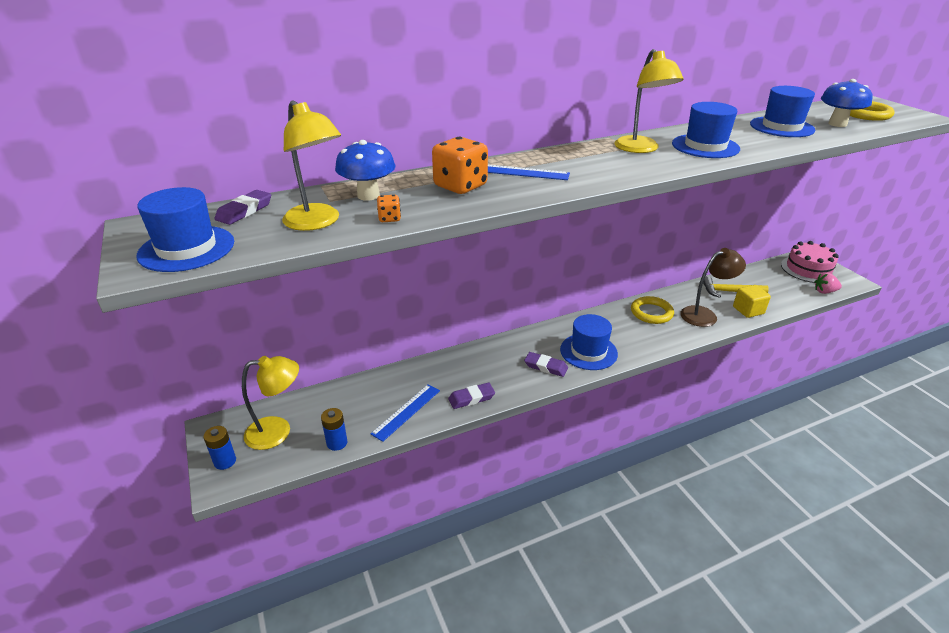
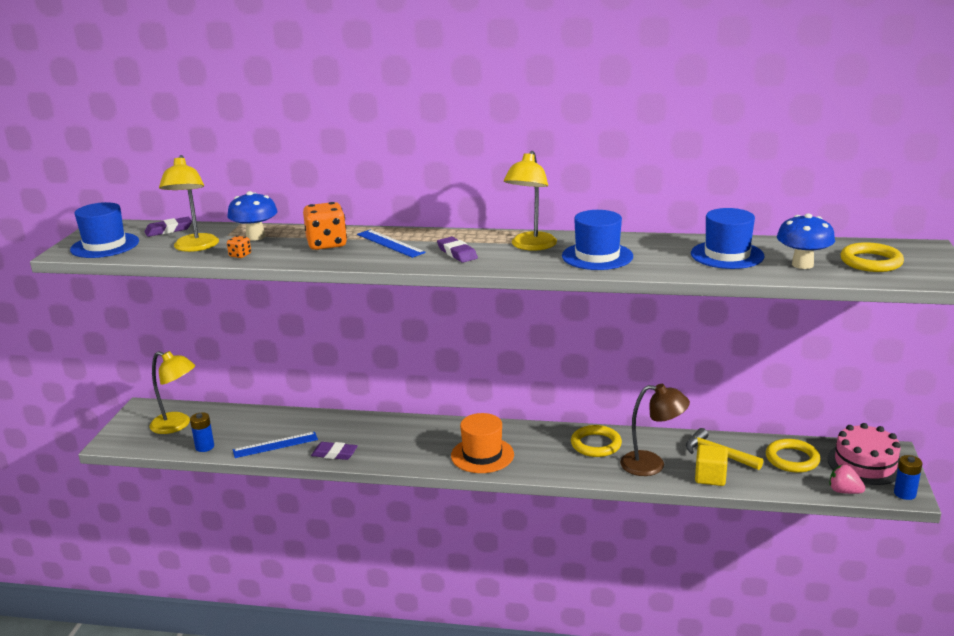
camera: 35 degrees right, 10 degrees down
(225, 461) = (127, 431): blue battery -> blue battery (904, 494)
(545, 367) = (426, 453): purple eraser -> purple eraser (457, 253)
(588, 351) = (482, 455): blue hat -> orange hat
(771, 280) = (792, 459): none -> yellow ring

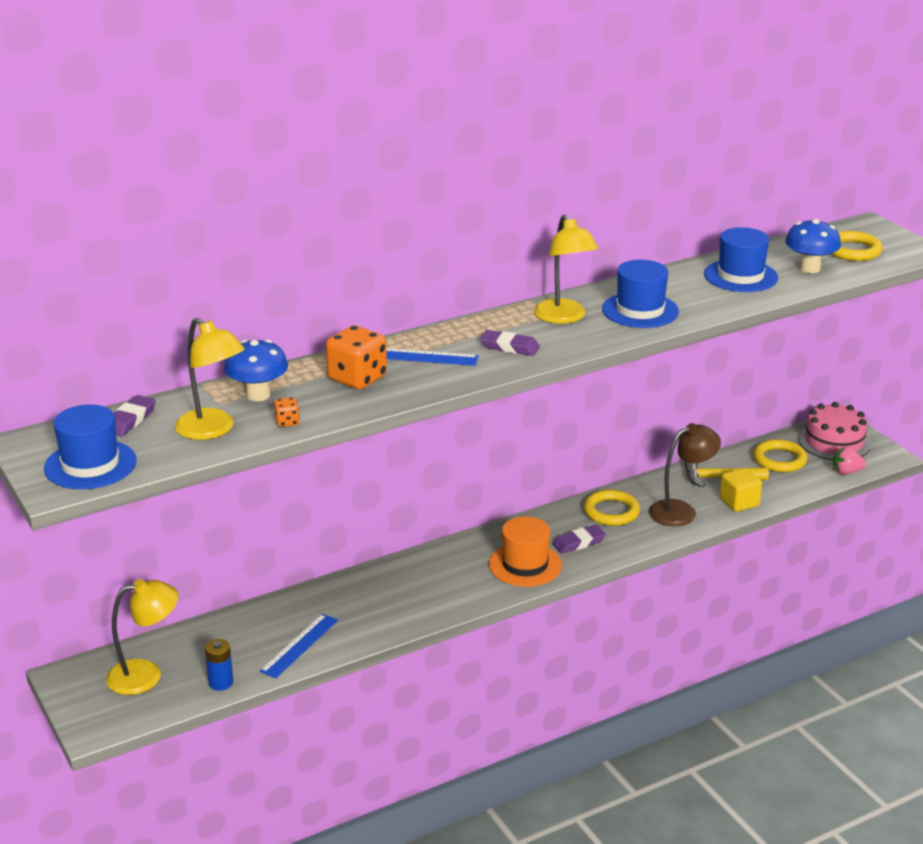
camera: 40 degrees left, 5 degrees up
(334, 454) = (378, 626): purple eraser -> purple eraser (579, 542)
(904, 494) = (887, 456): blue battery -> none

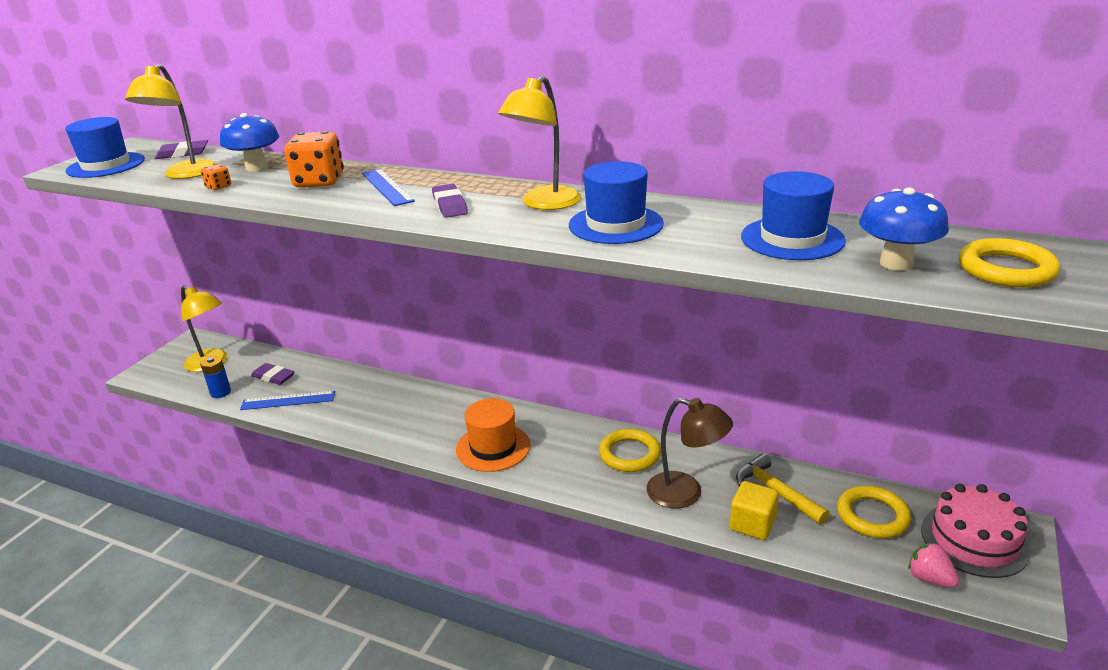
camera: 55 degrees right, 0 degrees up
(579, 542) = (559, 459): purple eraser -> purple eraser (273, 377)

